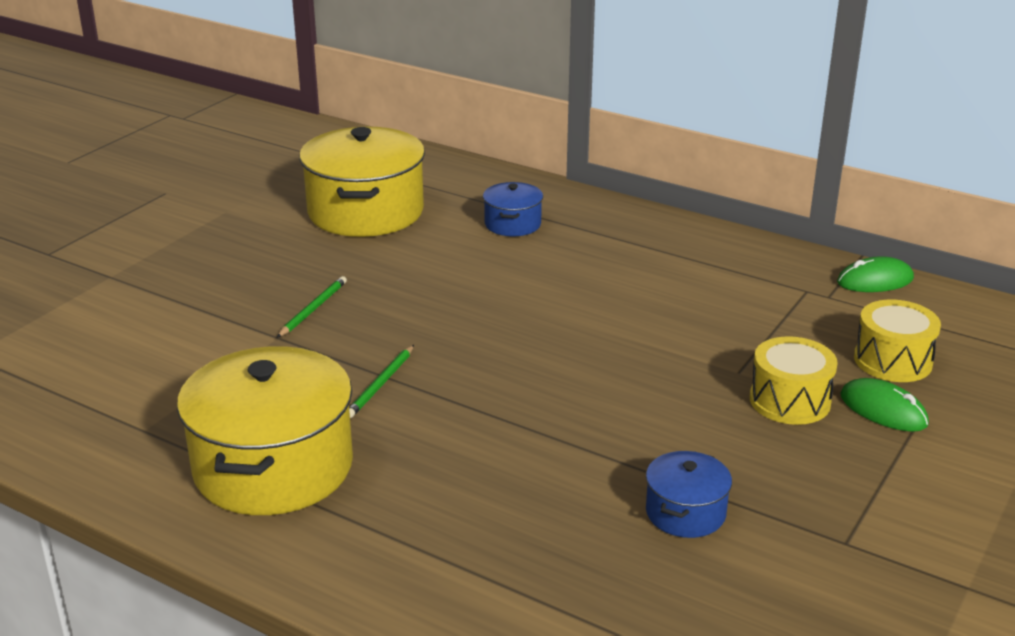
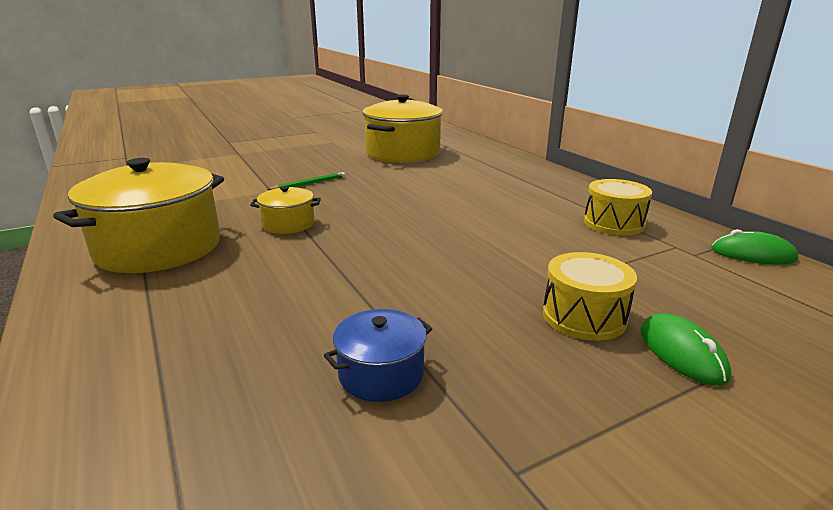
camera: 30 degrees right, 5 degrees down
(381, 384) = (288, 224): green pencil -> yellow pot
(512, 224) = (482, 171): blue pot -> none
(892, 360) = (726, 315): yellow drum -> yellow drum (613, 223)

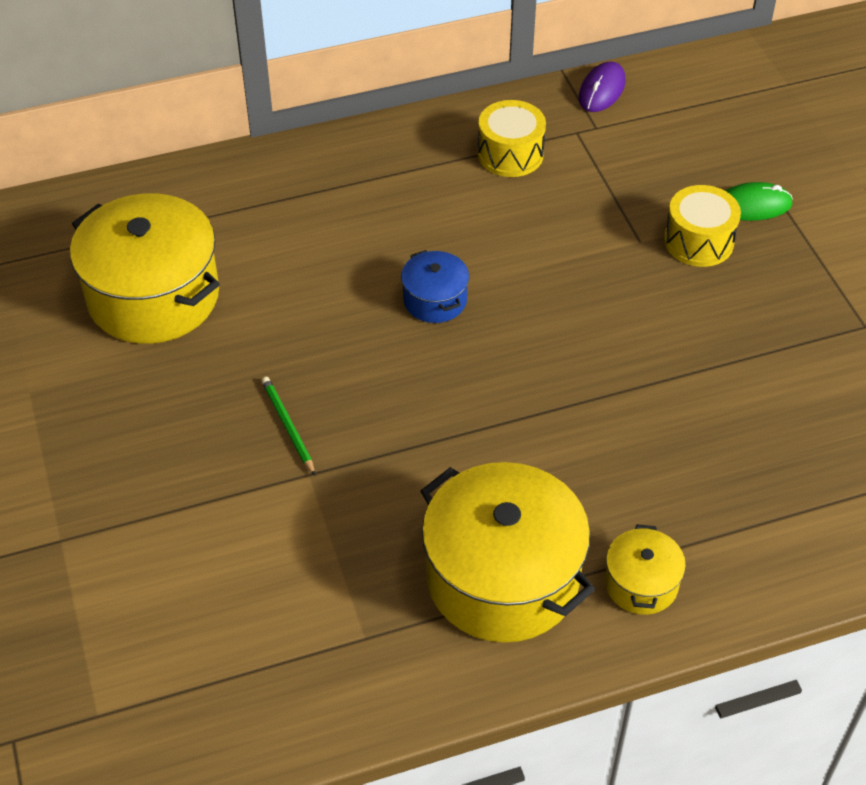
camera: 80 degrees left, 25 degrees up
(288, 224) = (451, 447): yellow pot -> yellow pot (641, 584)
(381, 374) = (769, 380): blue pot -> blue pot (435, 300)
(753, 254) = (602, 90): green mouse -> purple mouse

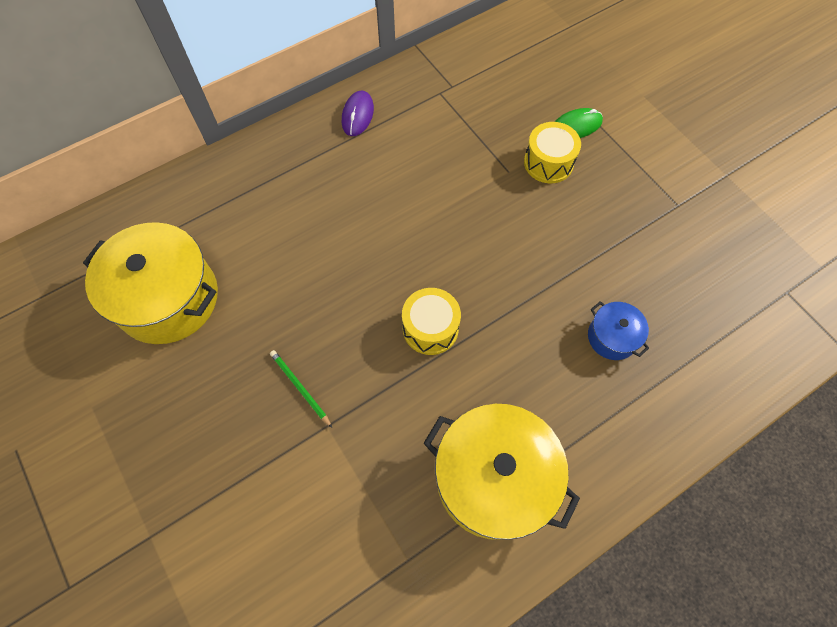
camera: 15 degrees left, 15 degrees up
(435, 300) = (379, 253): blue pot -> blue pot (612, 337)
(510, 154) = (399, 120): yellow drum -> yellow drum (430, 328)
(602, 90) = (447, 56): purple mouse -> purple mouse (357, 115)
(641, 584) = (592, 457): yellow pot -> none

